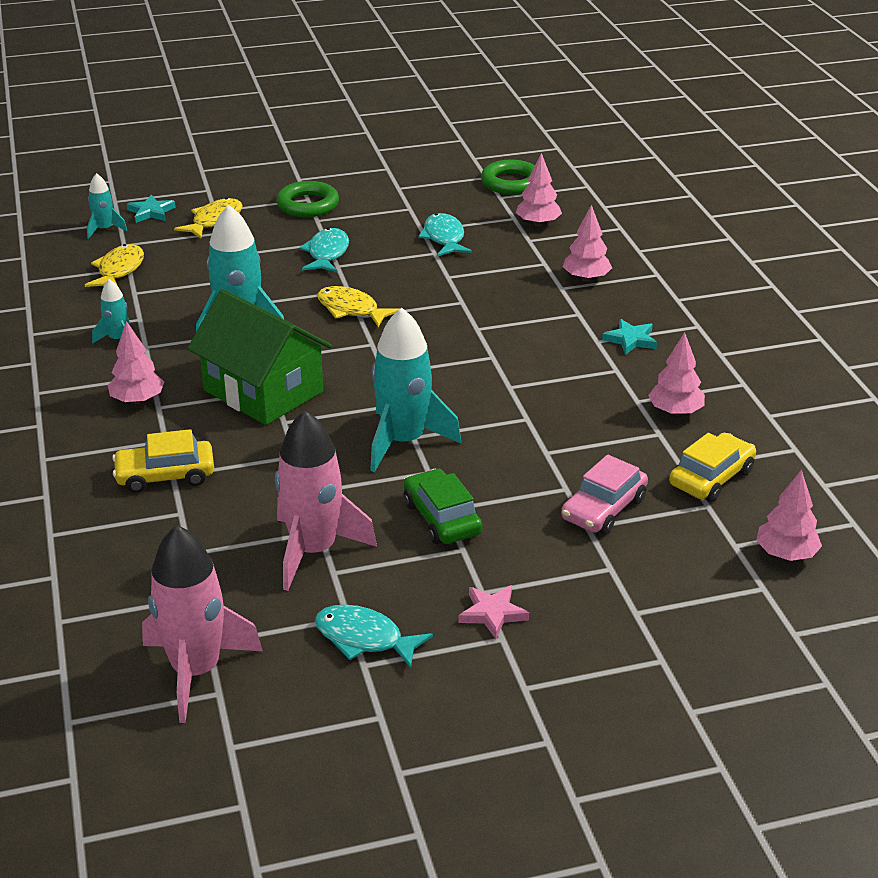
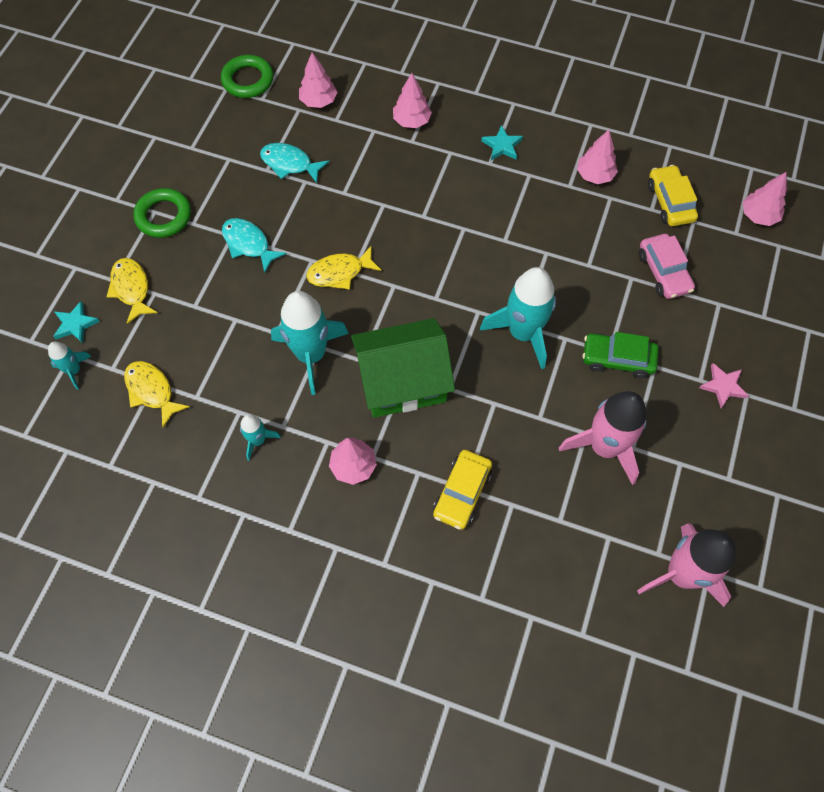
camera: 55 degrees left, 30 degrees up
(364, 638) = (706, 465): turquoise fish -> none

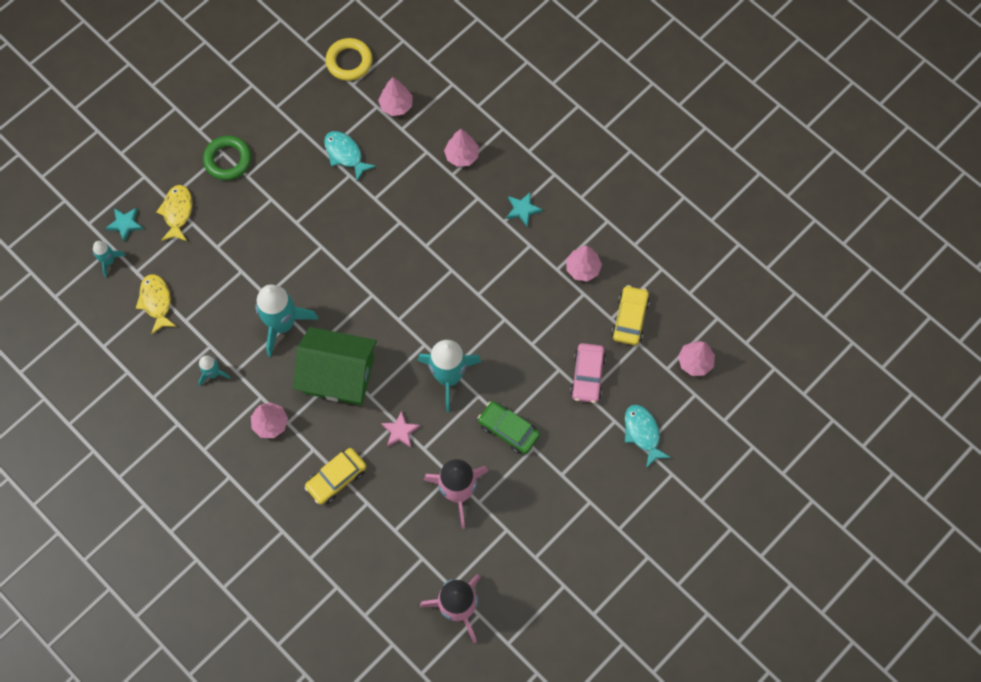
camera: 25 degrees right, 5 degrees up
(248, 80) = (349, 62): green ring -> yellow ring
(248, 244) = (280, 212): turquoise fish -> turquoise fish (642, 433)
(339, 272) = (337, 266): yellow fish -> none
(723, 386) = (575, 487): pink star -> pink star (400, 431)

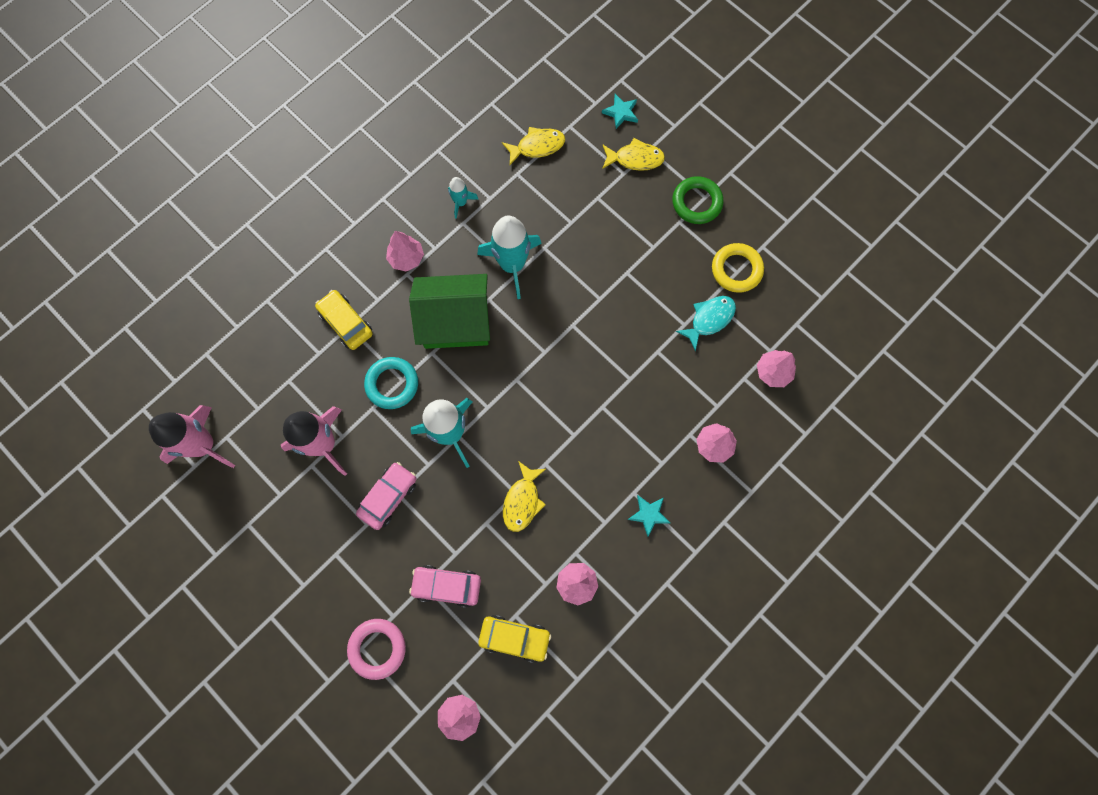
camera: 90 degrees right, 5 degrees up
(109, 261) = (580, 101): turquoise rocket -> none
(338, 375) = (455, 321): green house -> green house turned 75 degrees clockwise
(349, 62) = (824, 320): yellow ring -> yellow ring (736, 270)
(400, 431) = (392, 384): pink star -> turquoise ring
(508, 430) = (388, 497): green car -> pink car
(511, 313) = (522, 501): none -> yellow fish
(642, 433) = (377, 648): turquoise fish -> pink ring

